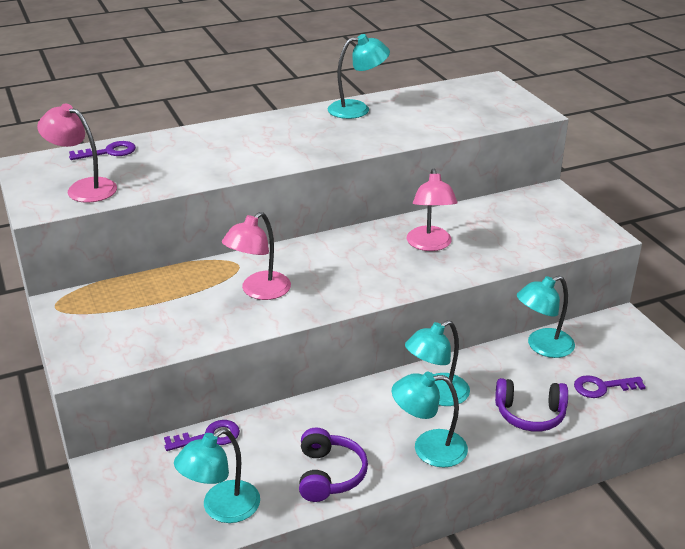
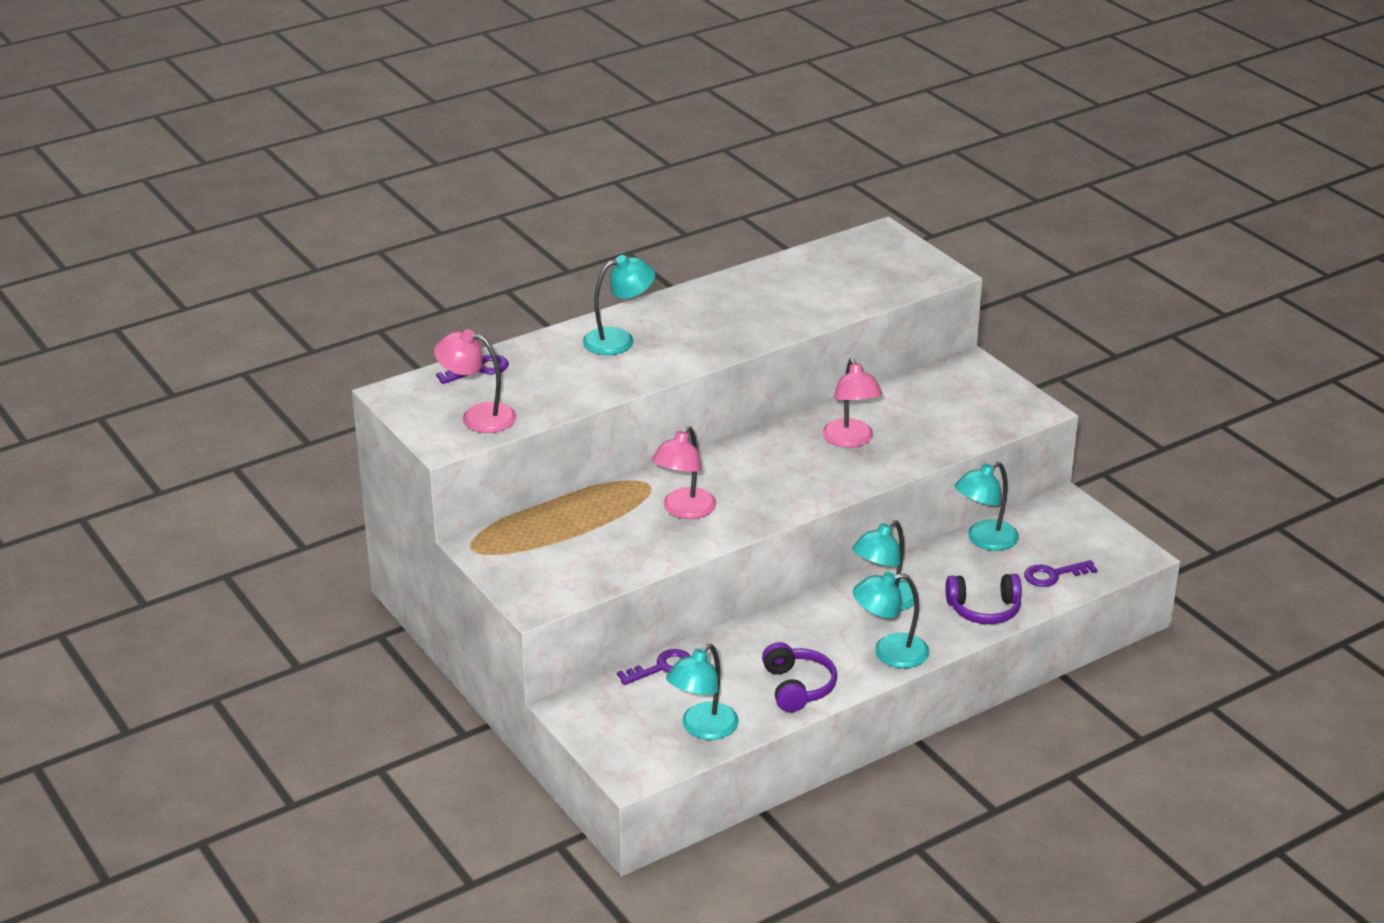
camera: 10 degrees left, 0 degrees up
(357, 109) = (739, 286): turquoise lamp -> turquoise lamp (619, 340)

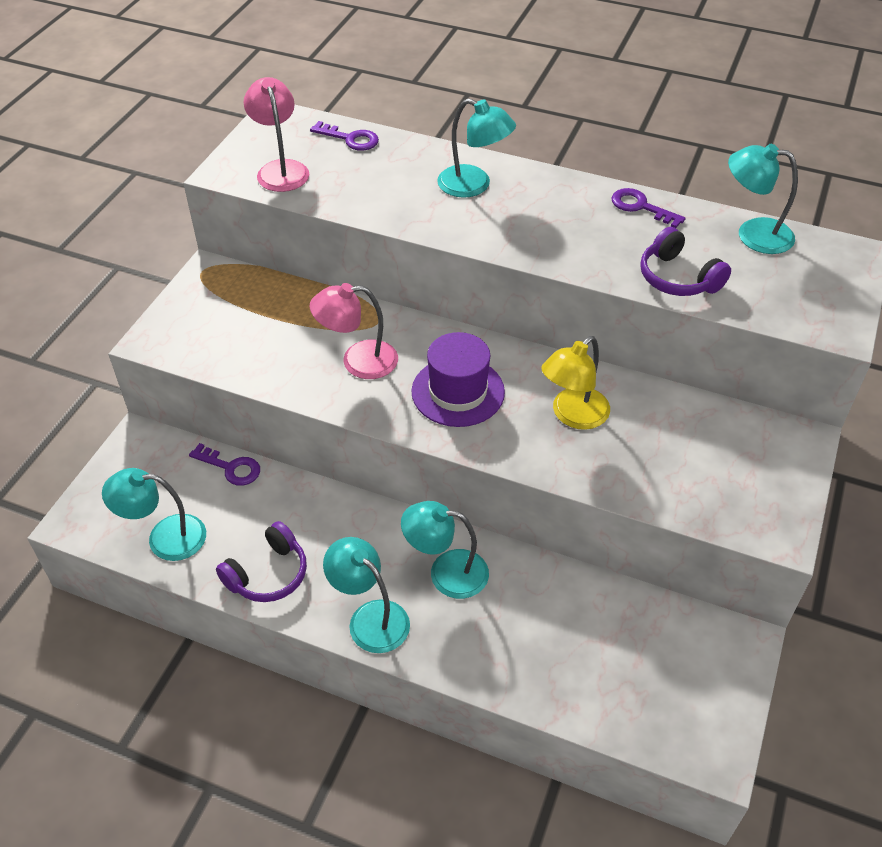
camera: 55 degrees right, 15 degrees up
(771, 478) = (458, 392): none -> purple hat
(850, 440) = (573, 415): pink lamp -> yellow lamp
(984, 540) = (613, 603): turquoise lamp -> turquoise lamp (753, 234)
(984, 609) = (500, 661): purple headphones -> purple headphones (678, 278)
(1053, 575) = (609, 694): purple key -> purple key (641, 207)

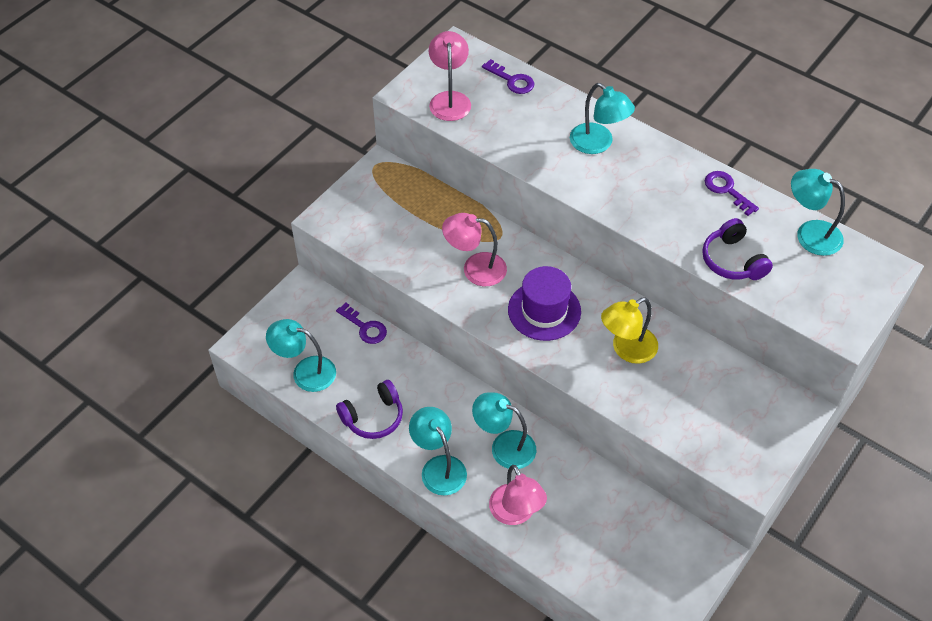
camera: 15 degrees right, 5 degrees up
(486, 653) = (516, 513): none -> pink lamp

